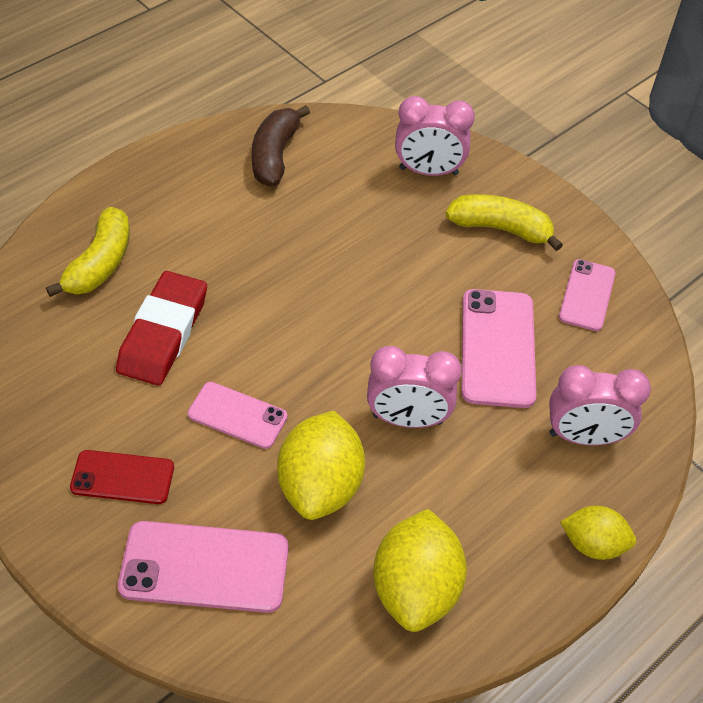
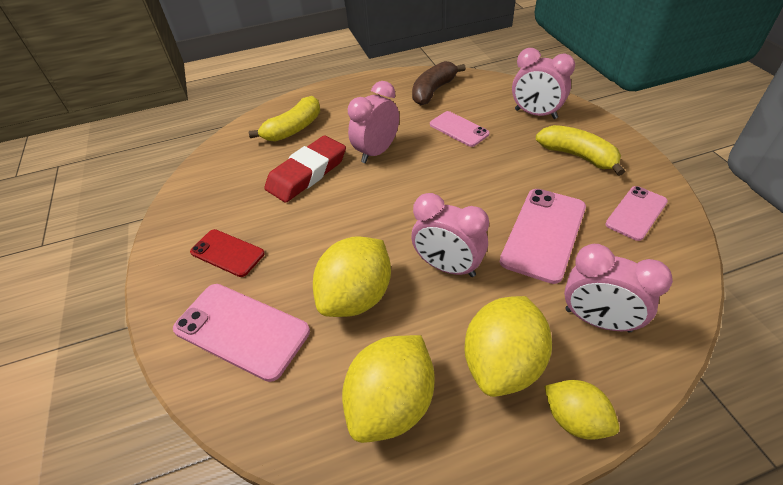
camera: 30 degrees right, 5 degrees down
(237, 415) = (325, 233): pink phone -> pink phone (459, 129)
(243, 277) = (376, 152): none -> pink clock
(508, 511) = (503, 363): none -> yellow lemon

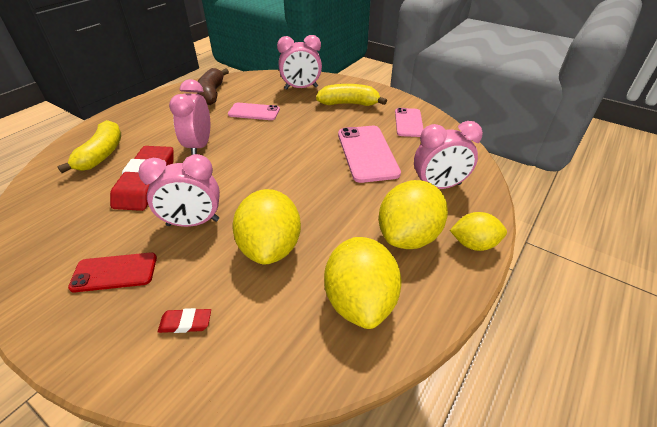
camera: 40 degrees left, 5 degrees down
(241, 330) = (185, 323): pink phone -> red eraser
(447, 267) = (322, 198): pink clock -> pink clock (193, 223)
(503, 363) = (408, 236): yellow lemon -> yellow lemon turned 45 degrees clockwise

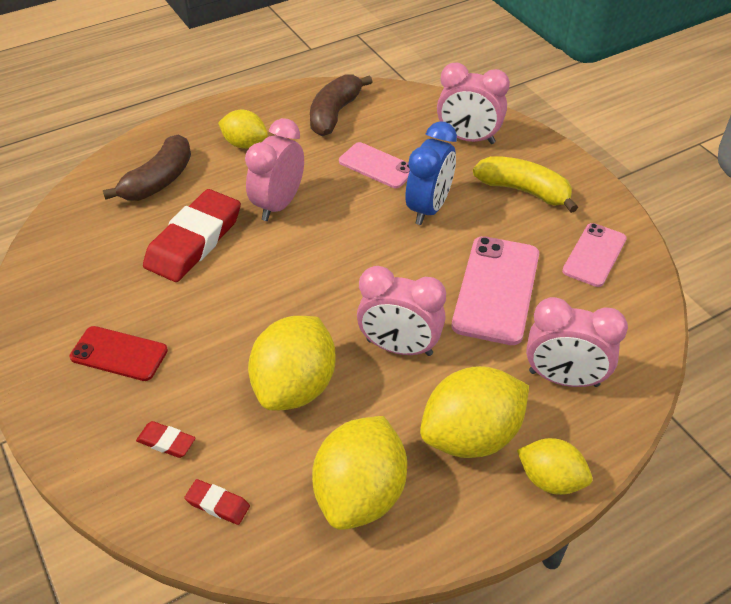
camera: 25 degrees right, 5 degrees up
(102, 154) = (159, 181): yellow banana -> brown banana
(158, 121) = (245, 144): none -> yellow lemon
(193, 223) = (223, 320): pink clock -> pink clock (399, 347)
(254, 354) = (217, 504): none -> red eraser
(299, 124) = (429, 208): none -> blue clock

